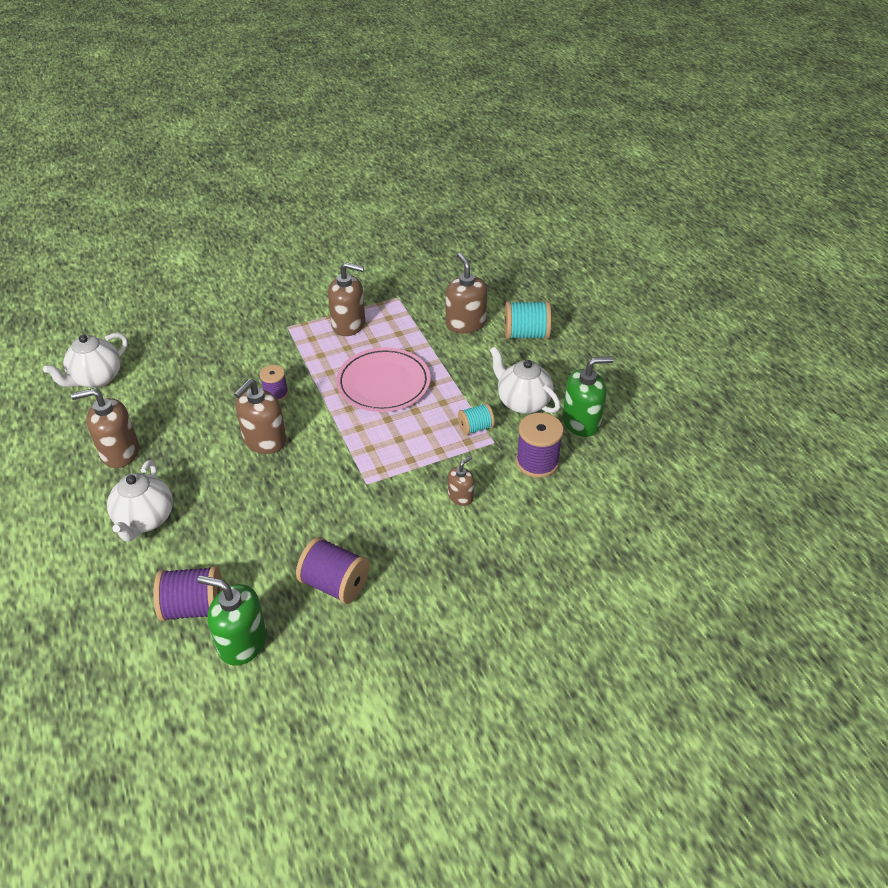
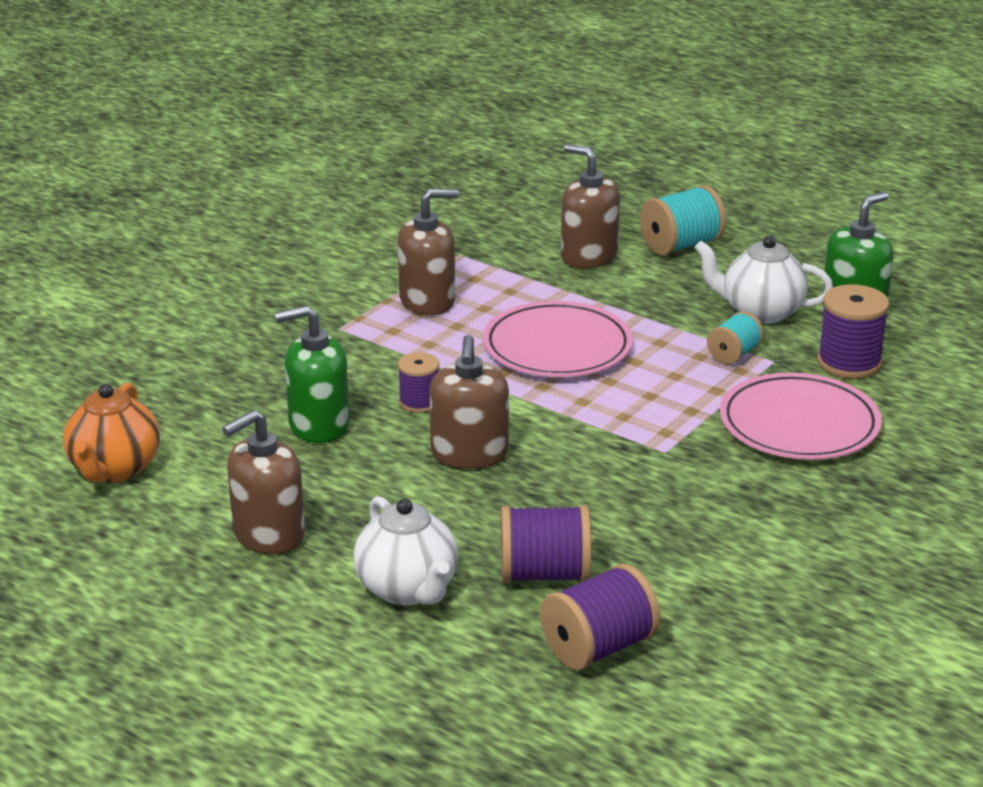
camera: 30 degrees left, 15 degrees down
(96, 379) = (114, 470): white teapot -> orange teapot
(242, 642) = (708, 655): green soap dispenser -> green soap dispenser (318, 425)
(335, 584) = (752, 558): purple spool -> purple spool (544, 574)
(460, 496) = (799, 424): brown soap dispenser -> pink plate

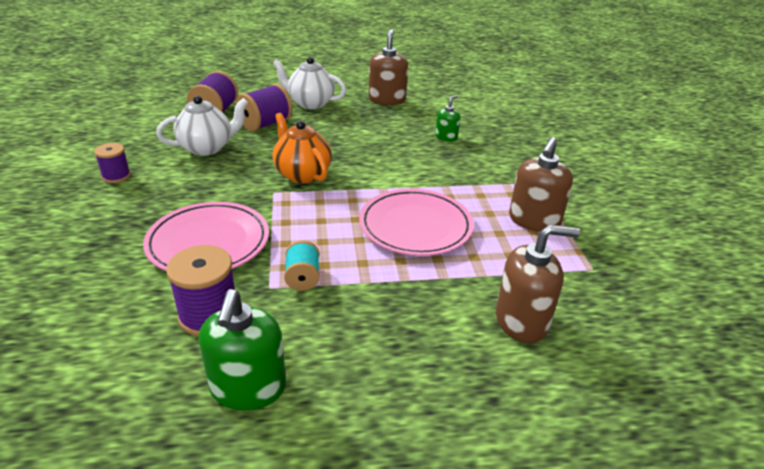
camera: 135 degrees right, 5 degrees up
(114, 470) = (478, 97): orange teapot -> orange teapot (302, 174)
(318, 425) = (446, 137): green soap dispenser -> green soap dispenser, size x0.57
(419, 402) = (426, 164): purple spool -> purple spool (116, 176)
(469, 454) = (364, 152): brown soap dispenser -> none
(681, 245) = (480, 386): turquoise spool -> none
(760, 312) = (325, 334): white teapot -> white teapot (207, 148)

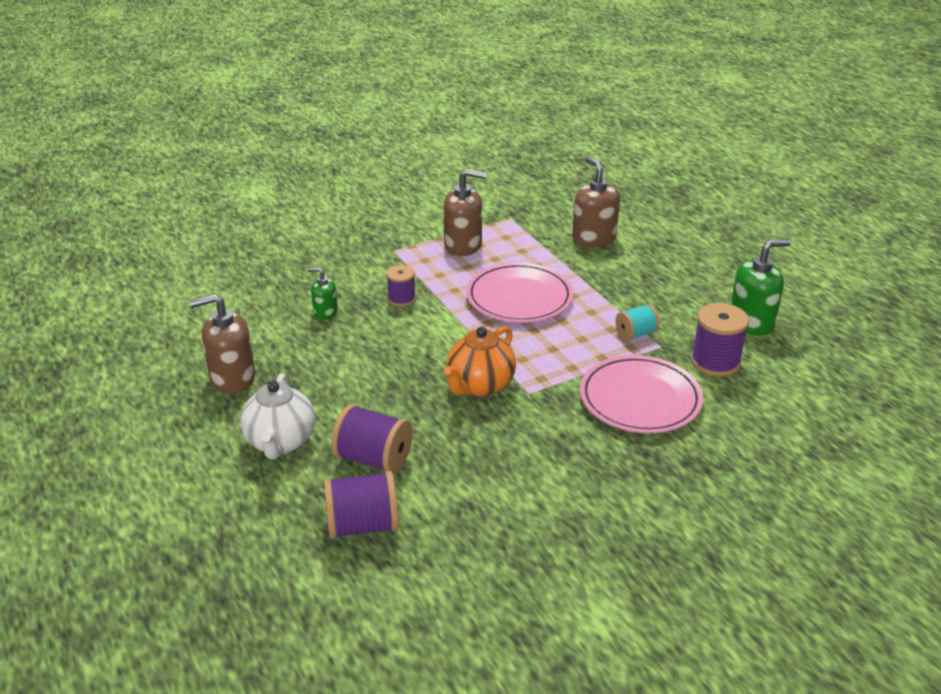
camera: 110 degrees left, 0 degrees up
(116, 176) = (592, 526): purple spool -> purple spool (401, 299)
(207, 148) = (472, 482): white teapot -> none

